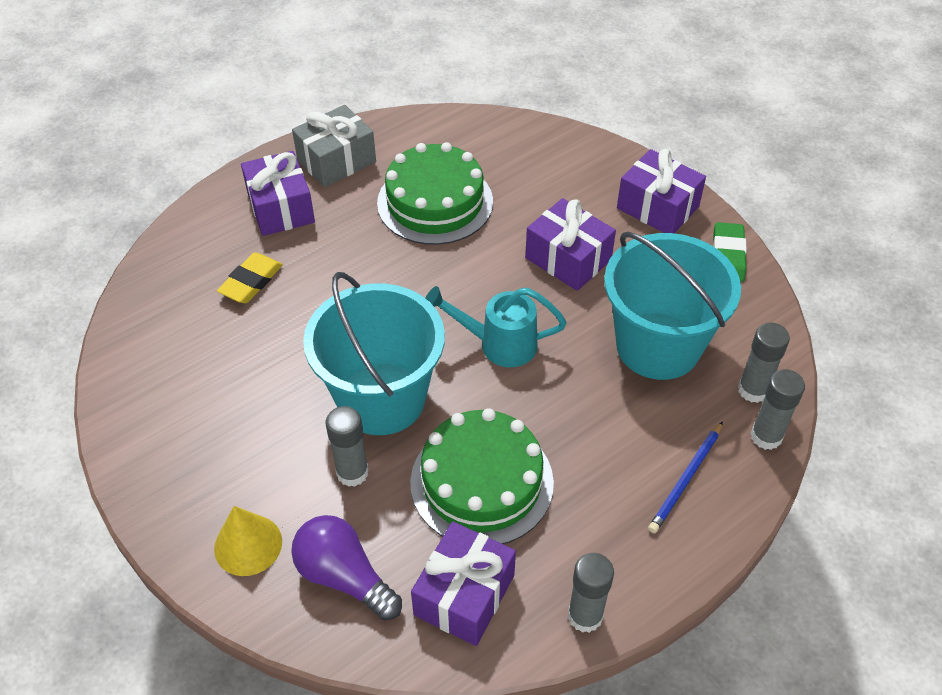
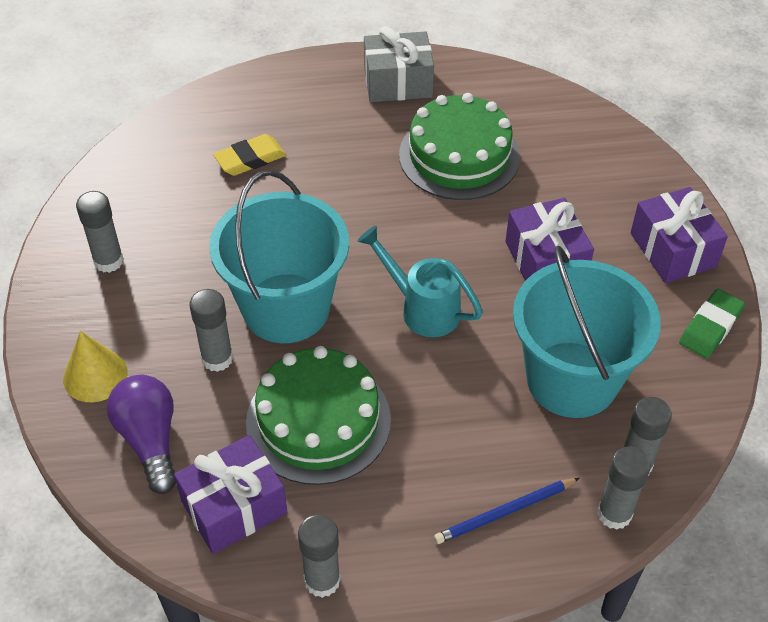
camera: 30 degrees right, 0 degrees up
(182, 434) = (108, 261): none -> grey glue stick
(281, 208) = (320, 105): purple gift -> none

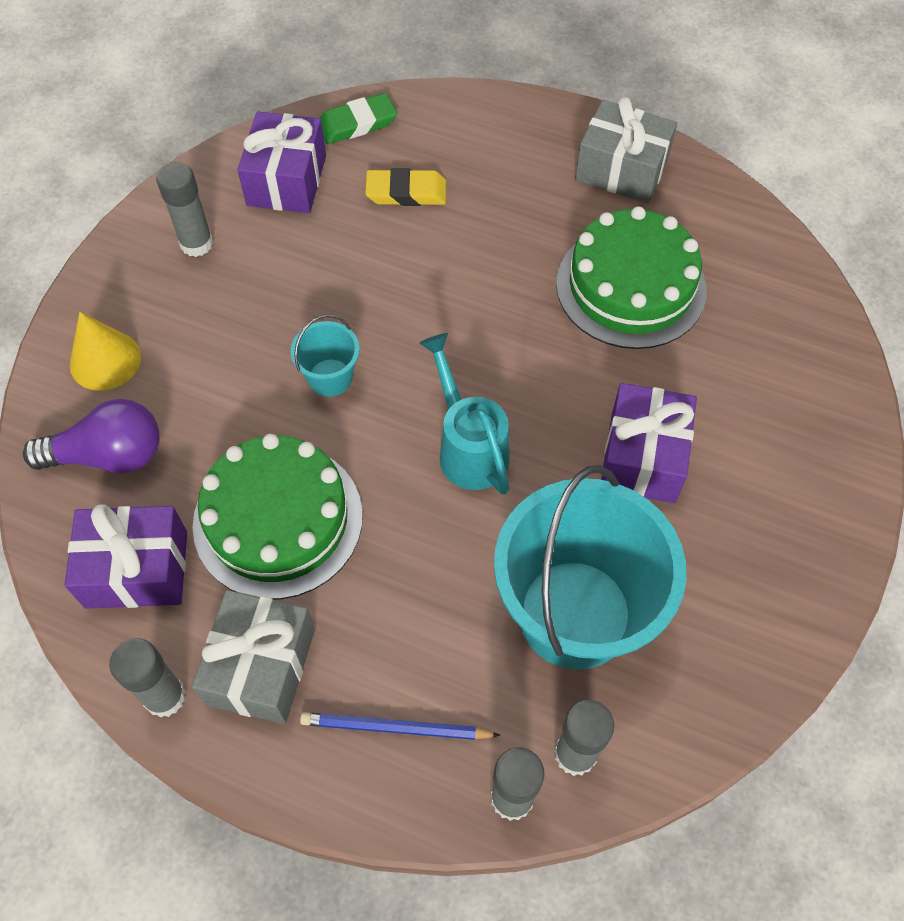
camera: 30 degrees right, 10 degrees up
(150, 440) = (108, 455): purple light bulb -> purple light bulb turned 75 degrees clockwise
(217, 358) = (227, 400): grey glue stick -> none
(286, 308) = (330, 377): turquoise bucket -> turquoise bucket, size x0.43
(379, 523) = (261, 666): none -> grey gift
(672, 250) = (803, 516): purple gift -> purple gift (286, 180)
(710, 327) = (782, 635): green eraser -> green eraser (357, 123)

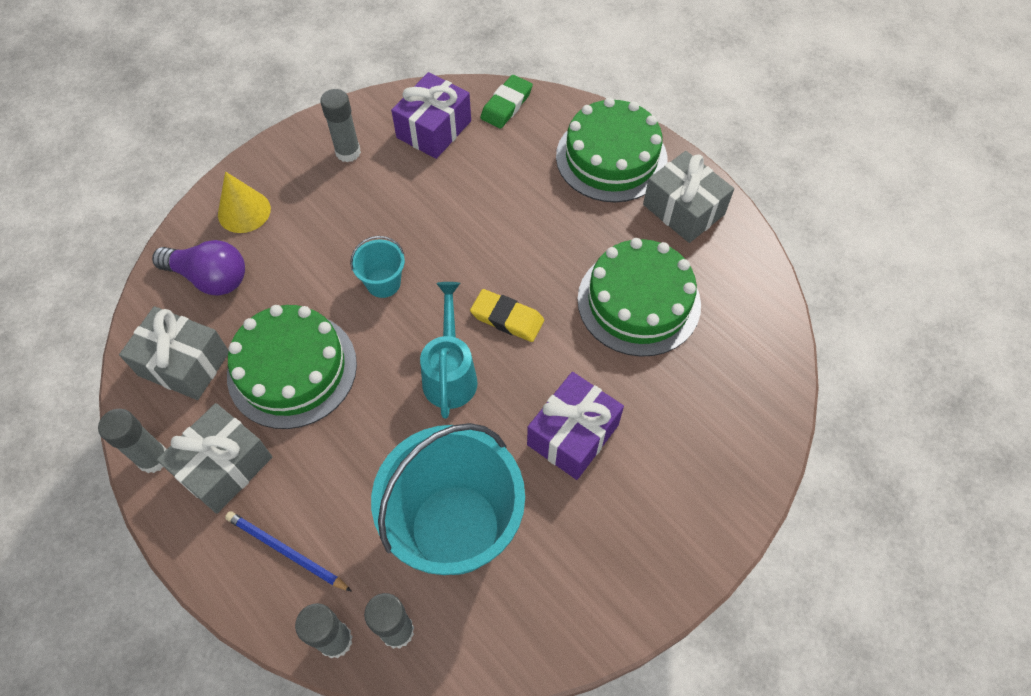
camera: 25 degrees right, 0 degrees up
(137, 569) = (184, 364): purple gift -> grey gift
(357, 123) = (506, 105): green eraser -> green eraser turned 60 degrees counterclockwise
(406, 192) = (513, 168): yellow eraser -> yellow eraser (507, 318)
(511, 141) = (611, 158): none -> green cake

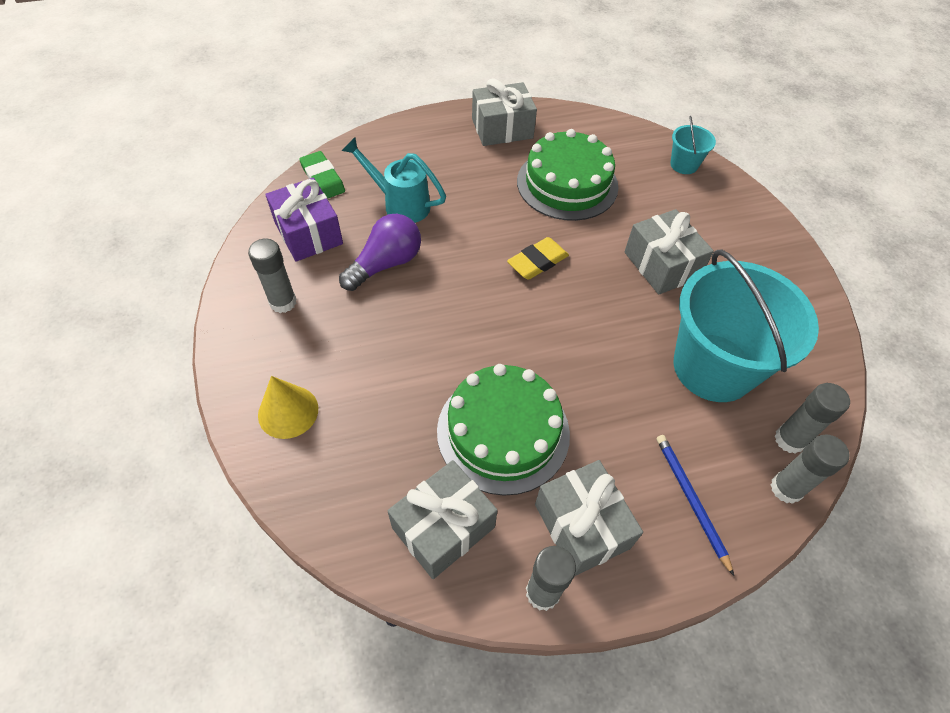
camera: 65 degrees left, 5 degrees down
(210, 278) = (351, 470): purple light bulb -> purple light bulb (386, 264)
(286, 551) = (691, 500): blue pencil -> blue pencil turned 105 degrees clockwise
(383, 283) = (451, 329): turquoise bucket -> turquoise bucket (684, 164)
(450, 373) = (569, 317): turquoise watering can -> turquoise watering can (400, 204)
(573, 435) = (661, 265): purple gift -> grey gift
(611, 158) = (426, 143): green cake -> none

